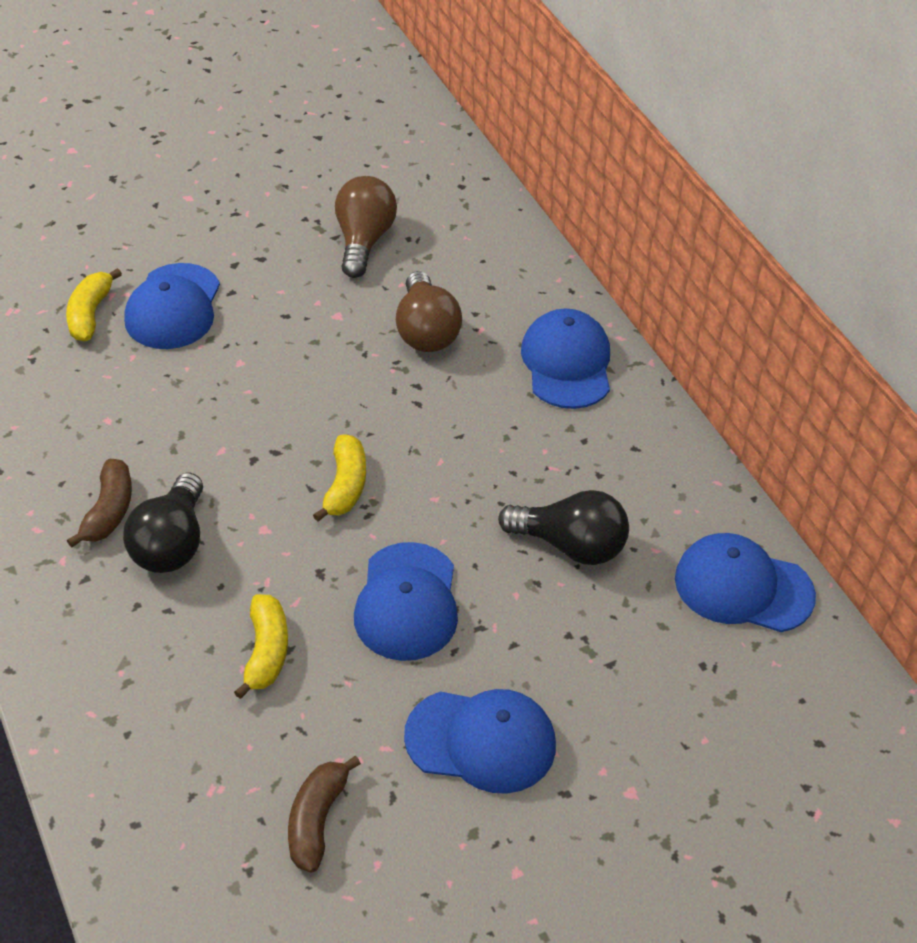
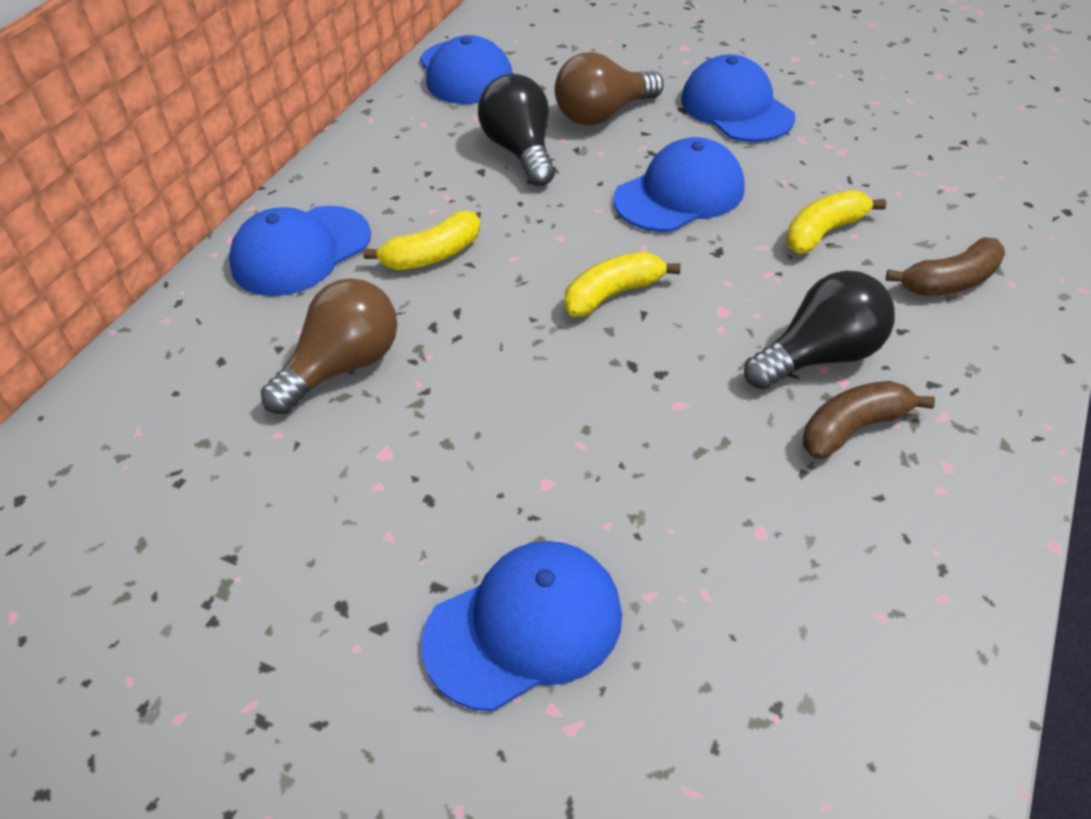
camera: 125 degrees left, 0 degrees up
(90, 314) = (633, 717): yellow banana -> yellow banana (432, 255)
(317, 820) = (891, 136): brown banana -> brown banana (950, 282)
(363, 241) = (217, 522): brown light bulb -> brown light bulb (603, 114)

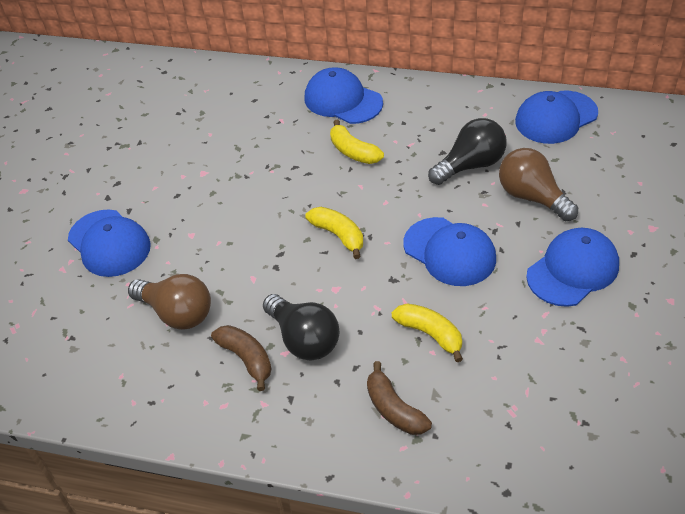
camera: 80 degrees right, 0 degrees up
(343, 366) = (258, 142): brown light bulb -> brown light bulb (177, 313)

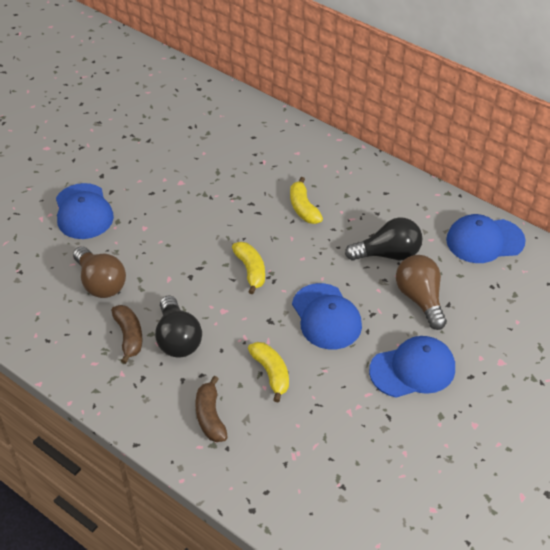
camera: 20 degrees right, 0 degrees up
(342, 100) = (321, 162): blue cap -> none

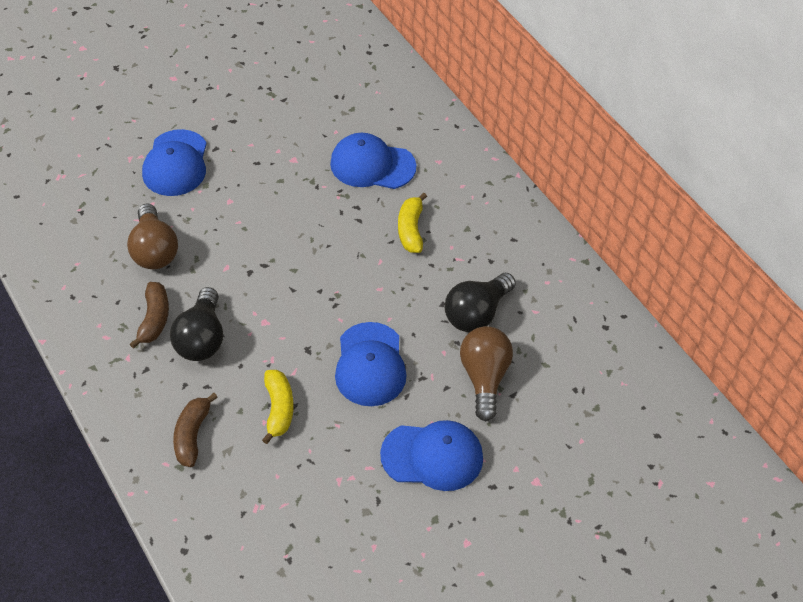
camera: 20 degrees right, 5 degrees up
(251, 270) = (316, 285): yellow banana -> none
(388, 254) = (477, 313): black light bulb -> black light bulb turned 120 degrees clockwise
(484, 240) = (597, 332): blue cap -> blue cap (372, 165)

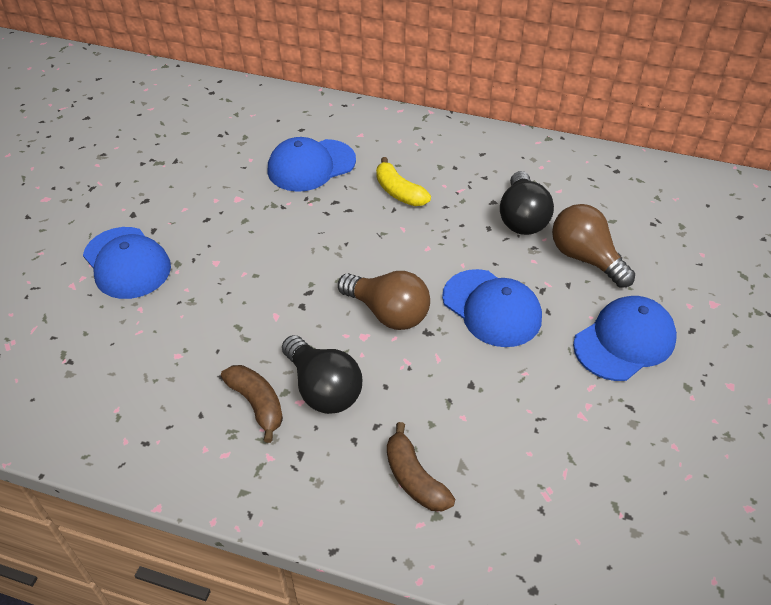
camera: 40 degrees left, 5 degrees down
(154, 250) = (188, 346): brown light bulb -> brown light bulb (388, 313)
(279, 409) = (462, 397): yellow banana -> none

